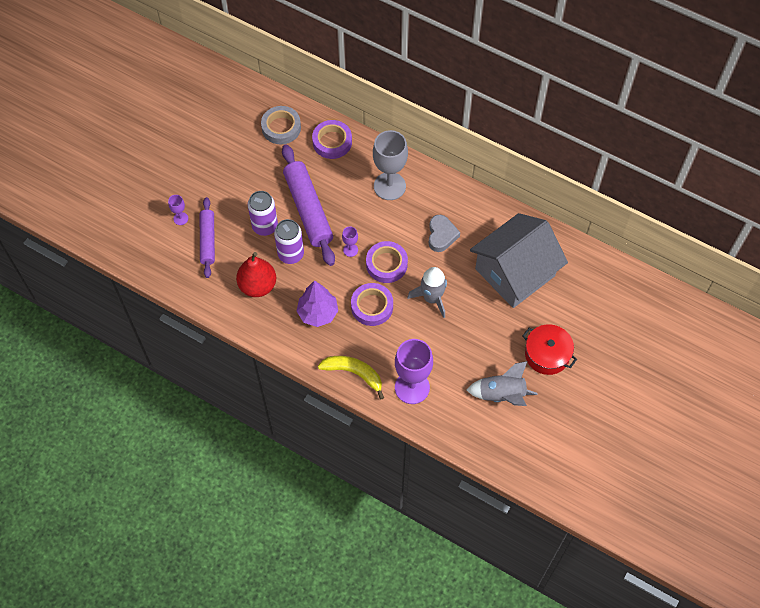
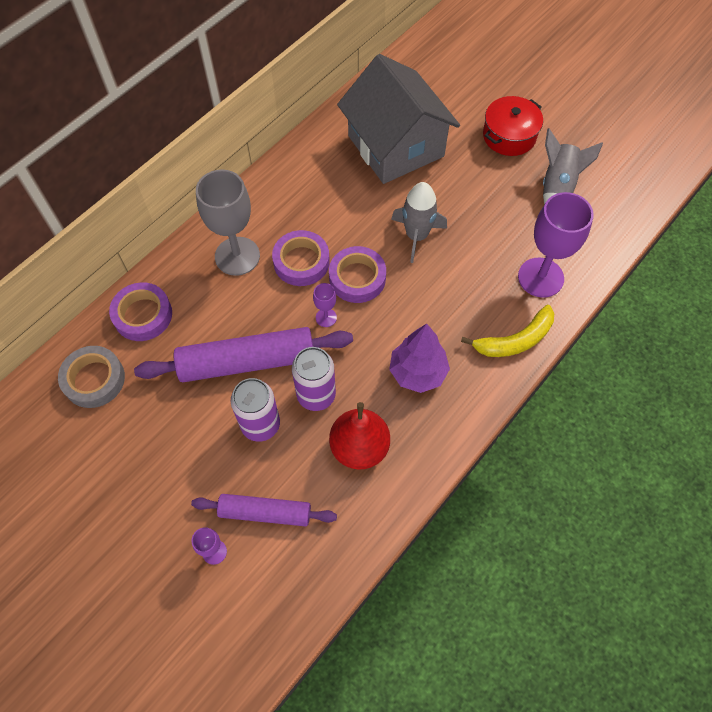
camera: 80 degrees left, 0 degrees up
(354, 373) = (514, 340): yellow banana -> yellow banana turned 150 degrees counterclockwise
(372, 306) = (418, 305): purple tape -> purple tape (301, 262)
(441, 235) = (327, 211): grey heart -> none

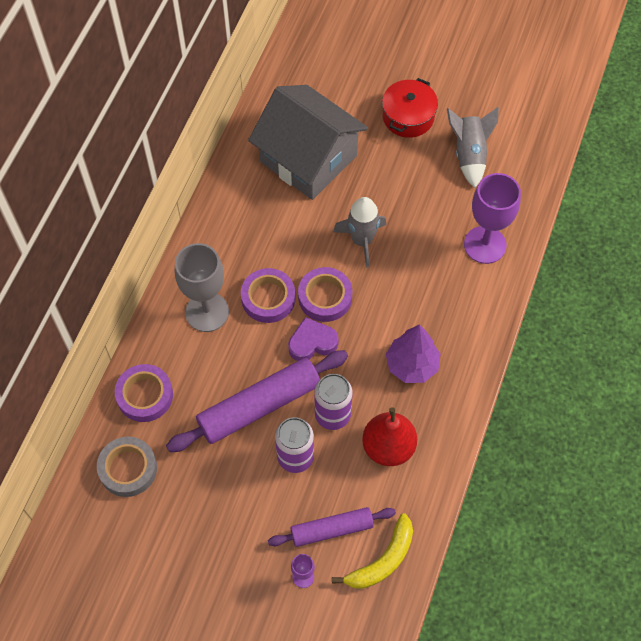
camera: 20 degrees left, 0 degrees up
(326, 317) = (312, 343): purple goblet -> purple heart
(514, 340) = (483, 309): yellow banana -> yellow banana (382, 560)

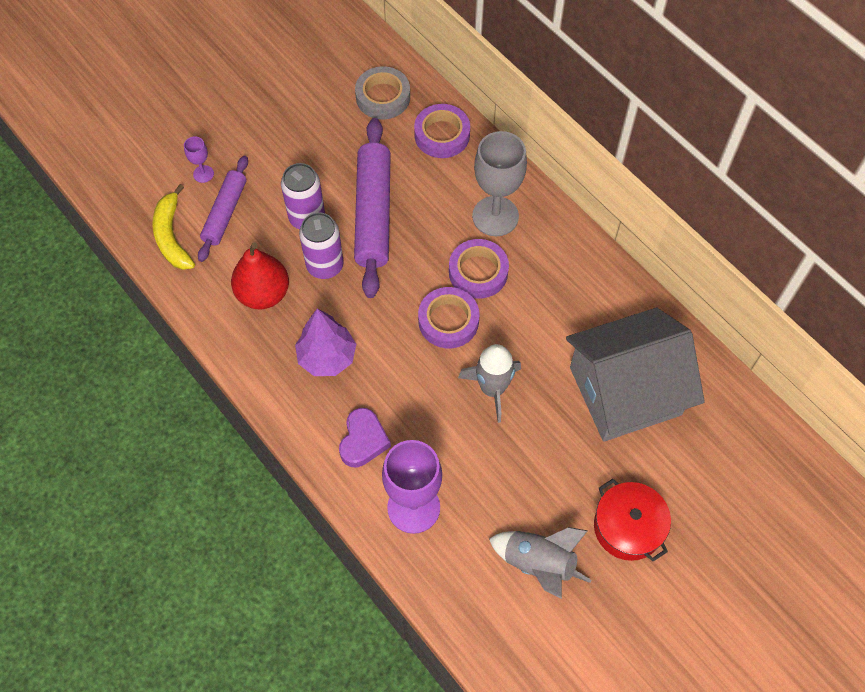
camera: 120 degrees right, 0 degrees up
(312, 343) = (407, 285): purple heart -> purple heart (363, 440)

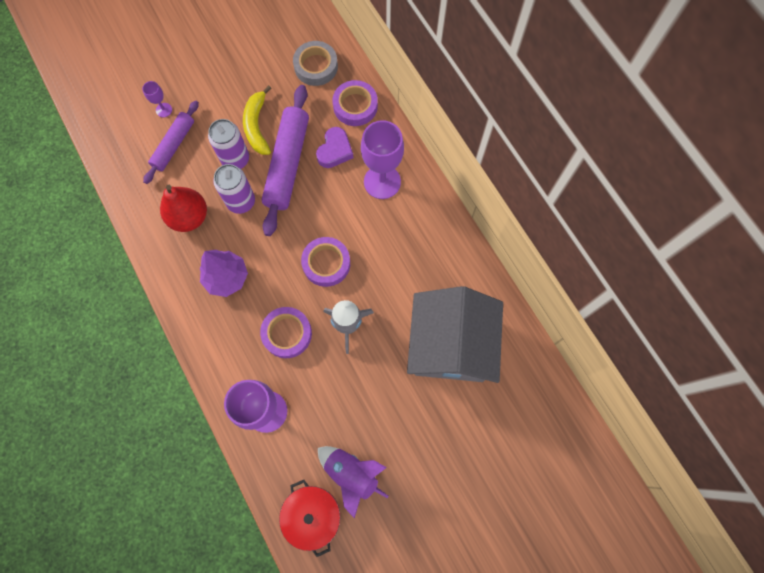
camera: 10 degrees right, 10 degrees up
(172, 236) = (129, 158): yellow banana -> yellow banana (257, 126)
(363, 440) = (240, 350): purple heart -> purple heart (335, 150)
(478, 272) = (358, 227): purple tape -> purple tape (287, 333)
(495, 216) = (382, 182): grey goblet -> purple goblet
(538, 564) = (351, 474): grey rocket -> purple rocket
(625, 391) = (451, 345): grey house -> grey house turned 75 degrees counterclockwise
(628, 527) = (427, 457): red pot -> red pot (312, 515)

